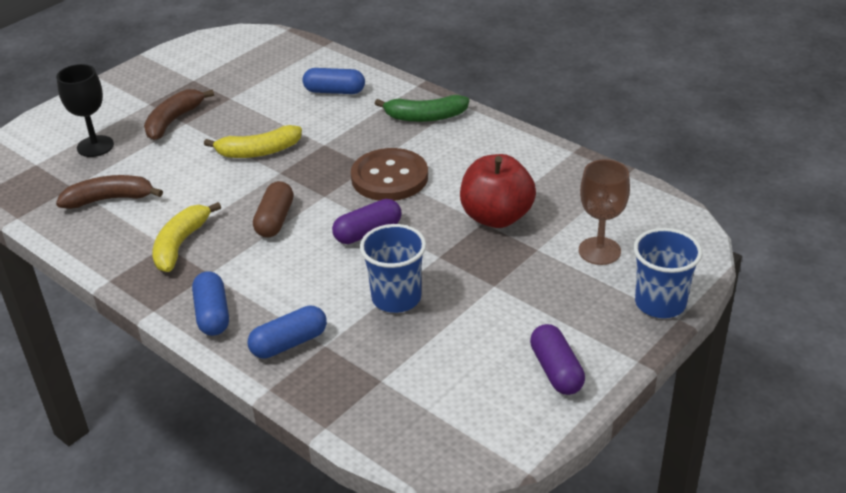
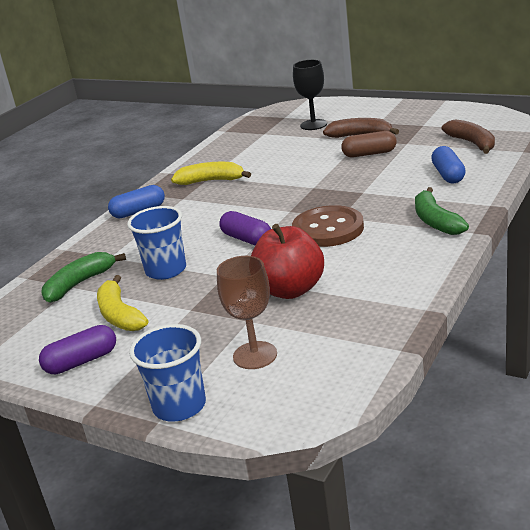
camera: 80 degrees right, 10 degrees down
(109, 199) = (254, 147): brown banana -> brown banana (472, 143)
(258, 151) = (337, 172): yellow banana -> yellow banana (120, 315)
(275, 220) = (250, 202): brown capsule -> brown capsule (369, 154)
(289, 343) = (111, 244): blue capsule -> none
(378, 373) = (79, 284): none -> green banana

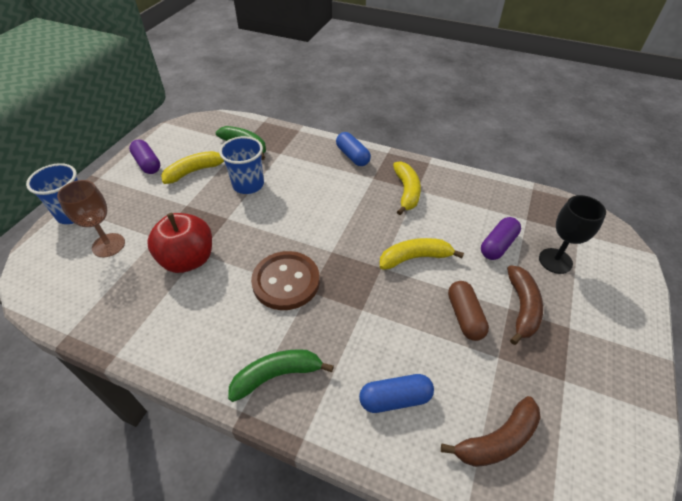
camera: 80 degrees right, 20 degrees up
(247, 239) = (284, 226): purple capsule -> purple capsule (498, 245)
(303, 174) = (415, 258): none -> yellow banana

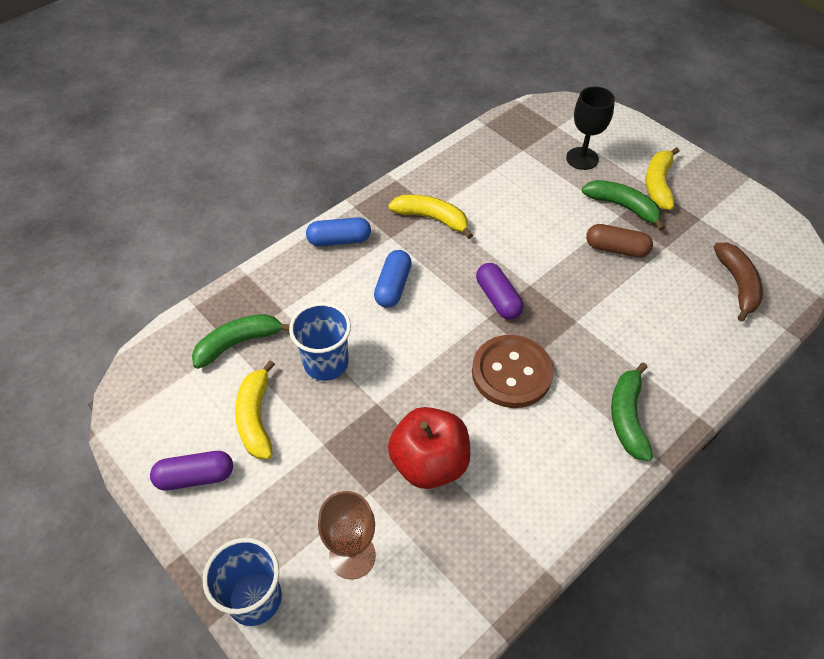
camera: 65 degrees left, 5 degrees up
(395, 399) = (681, 334): blue capsule -> blue capsule (393, 286)
(415, 258) = (531, 253): yellow banana -> yellow banana (658, 184)
(498, 245) = (545, 186): purple capsule -> purple capsule (498, 299)
(522, 307) = (622, 207): brown banana -> green banana

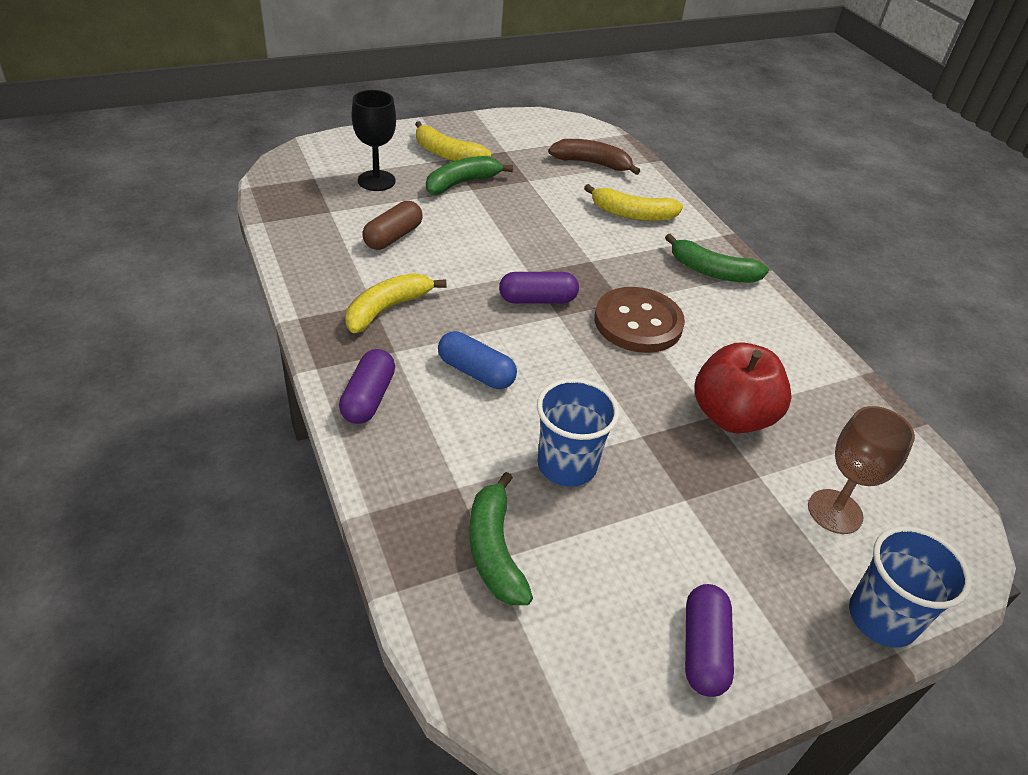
camera: 75 degrees left, 10 degrees down
(256, 418) = (628, 558): yellow banana -> yellow banana (632, 214)
(339, 240) = (368, 398): blue capsule -> purple capsule
(616, 249) = (514, 206): brown capsule -> brown capsule (393, 237)

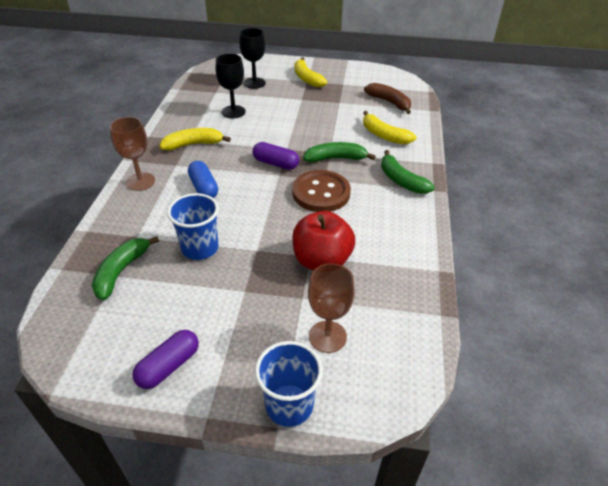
camera: 35 degrees right, 0 degrees up
(368, 398) = (140, 181): purple capsule -> brown goblet
(393, 237) = (233, 112): brown capsule -> black goblet
(462, 183) = (299, 95): green banana -> green banana (335, 158)

